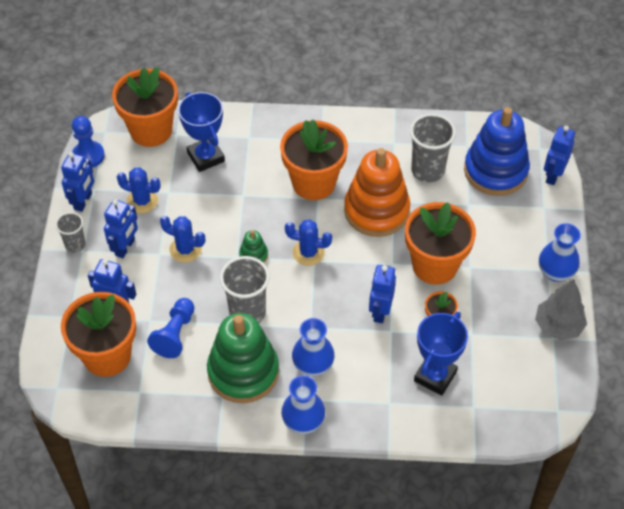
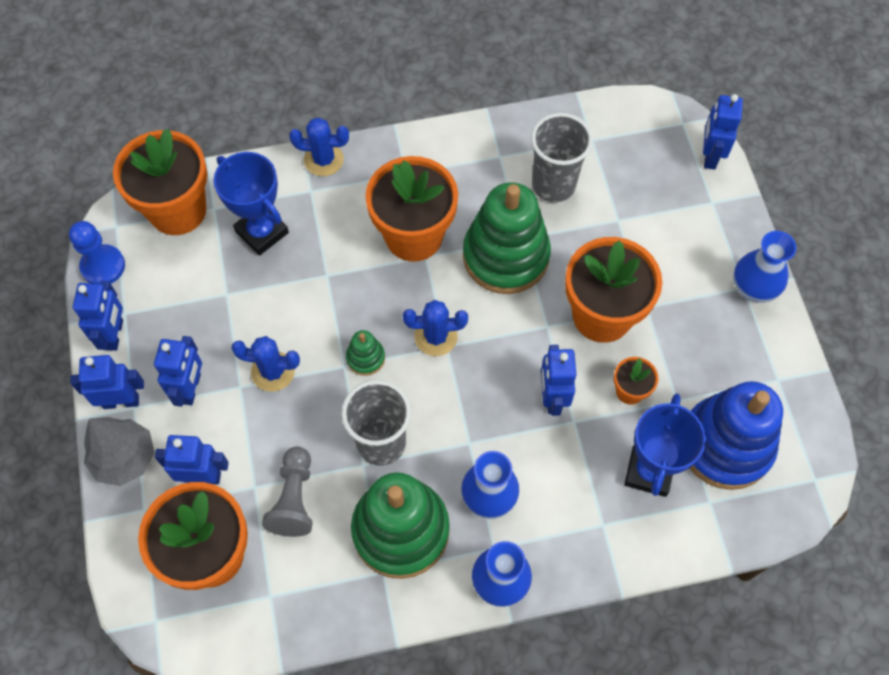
camera: 15 degrees left, 10 degrees up
(75, 245) = (121, 401): grey cup -> blue robot
(142, 201) = (195, 315): blue cactus -> blue cactus (323, 160)
(175, 334) = (294, 499): blue pawn -> grey pawn
(376, 210) = (506, 256): orange stacking toy -> green stacking toy
(495, 171) = (638, 166): blue stacking toy -> blue stacking toy (725, 445)
(558, 326) = (779, 361): grey tree -> grey tree (125, 458)

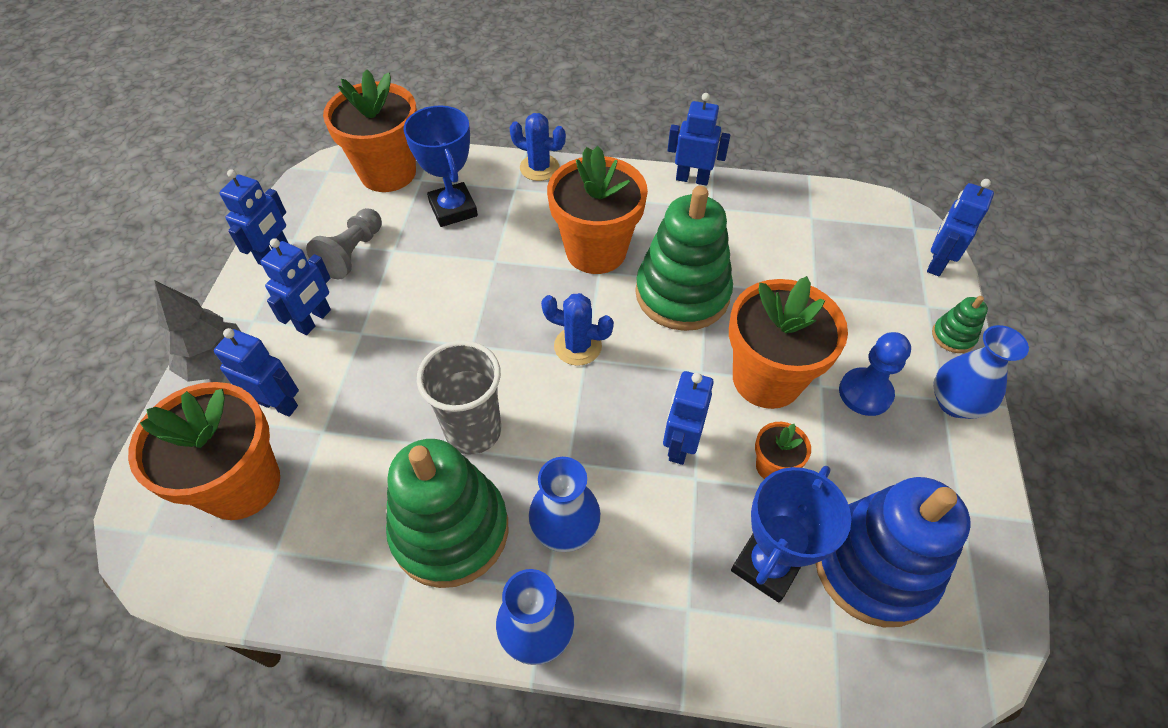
camera: 20 degrees right, 10 degrees down
(103, 266) = (298, 198): blue pawn -> blue pawn (865, 393)
(121, 401) = (245, 311): blue robot -> blue robot (692, 179)
(273, 371) = (399, 329): blue cactus -> none
(294, 499) = (355, 457): grey pawn -> grey pawn (352, 253)
(365, 358) = (497, 344): green stacking toy -> green stacking toy (953, 336)
(553, 185) = (757, 245): grey cup -> none

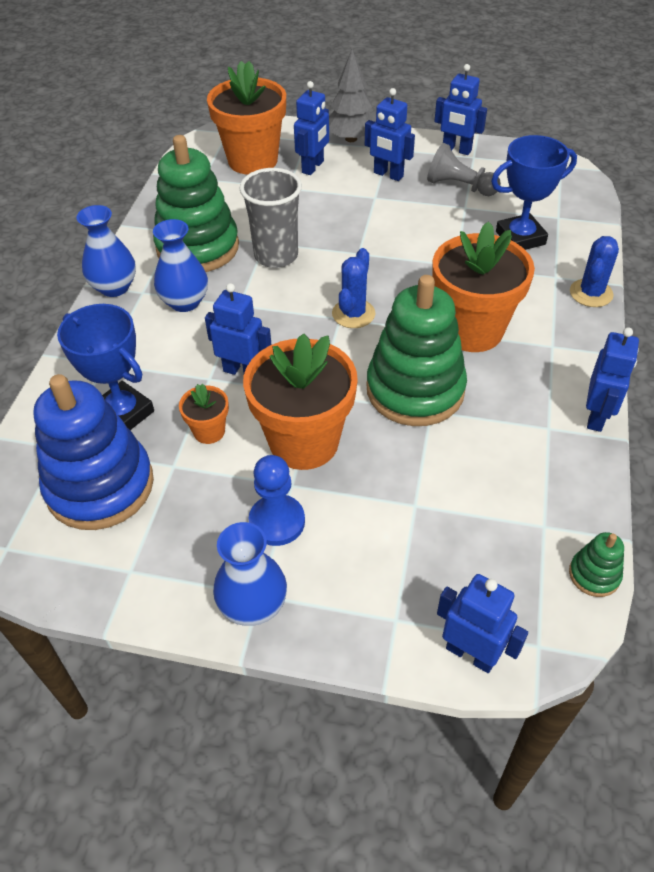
camera: 95 degrees right, 5 degrees down
(388, 173) = (564, 198): orange flower pot -> none
(953, 336) = (346, 634): green stacking toy -> green stacking toy (594, 575)

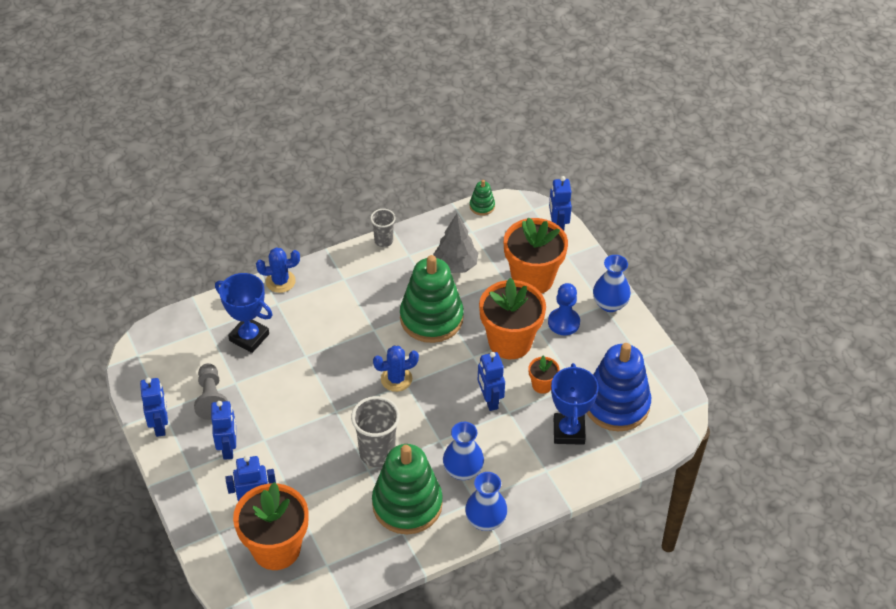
camera: 130 degrees left, 0 degrees up
(351, 139) = (194, 502): grey tree -> grey tree (455, 265)
(472, 330) = (361, 318): orange flower pot -> orange flower pot (532, 279)
(596, 416) = (383, 241): blue robot -> grey cup

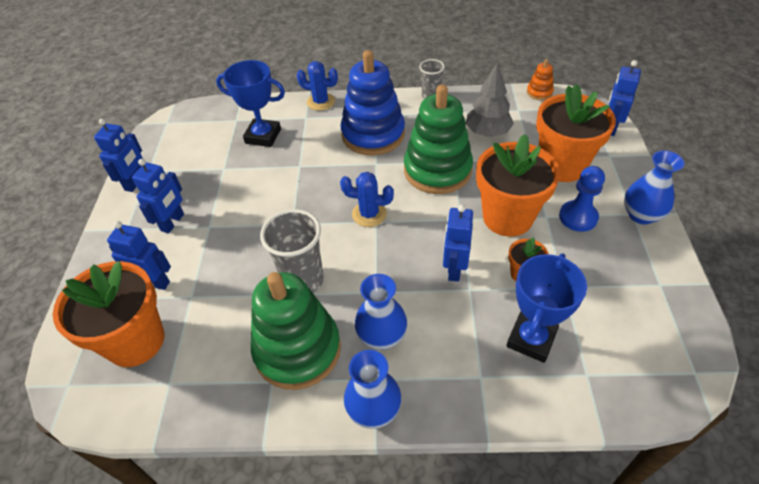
camera: 30 degrees right, 0 degrees up
(211, 398) = (194, 174): grey pawn -> none
(249, 337) = (263, 136): blue trophy -> blue trophy turned 45 degrees counterclockwise
(482, 206) = (539, 92): green stacking toy -> orange stacking toy
(616, 404) = (607, 329): blue stacking toy -> blue stacking toy (373, 134)

